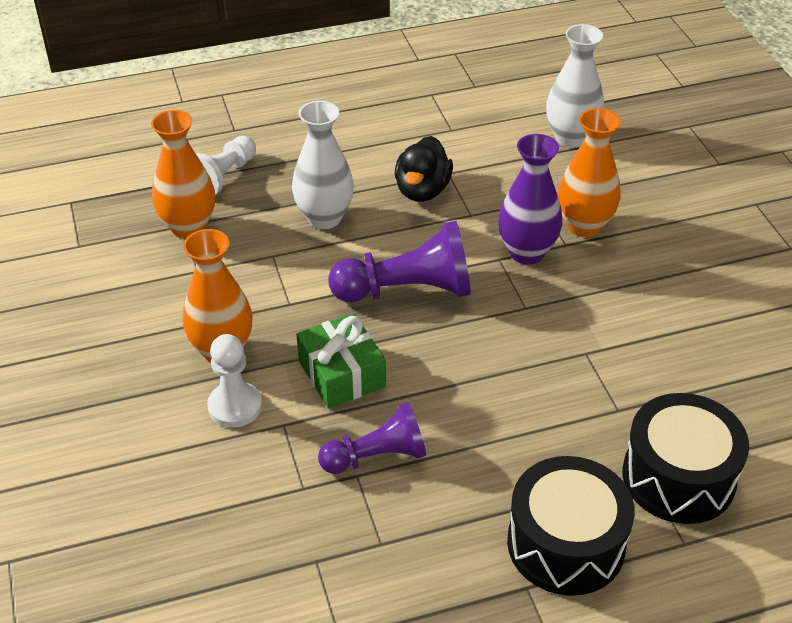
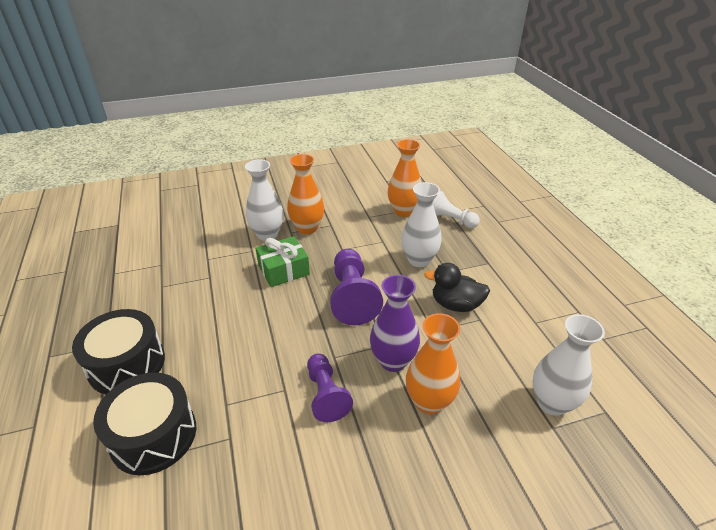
camera: 90 degrees right, 5 degrees down
(235, 406) = (267, 234): white pawn -> white vase
(376, 456) = (219, 284): purple pawn -> purple pawn (326, 394)

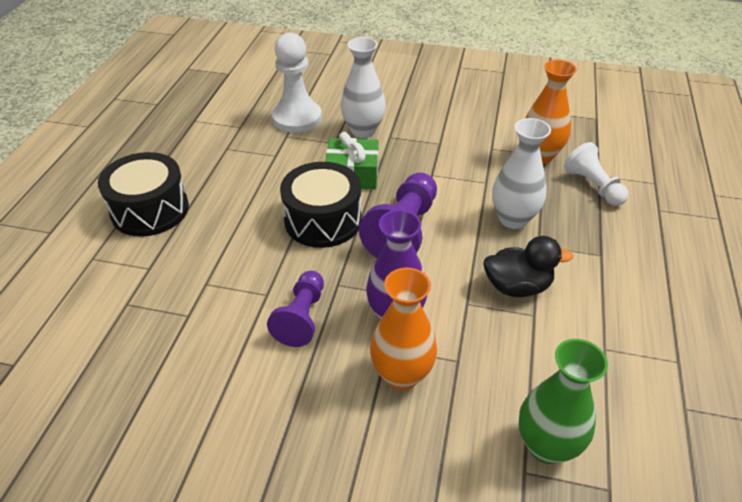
camera: 30 degrees right, 5 degrees up
(154, 435) = (130, 282): black drum -> black drum (323, 220)
(206, 242) = (297, 118): none -> white pawn
(307, 228) = (410, 138): orange vase -> none
(455, 305) = (517, 286): black duck -> black duck turned 135 degrees clockwise
(552, 403) = (546, 445): white vase -> green vase

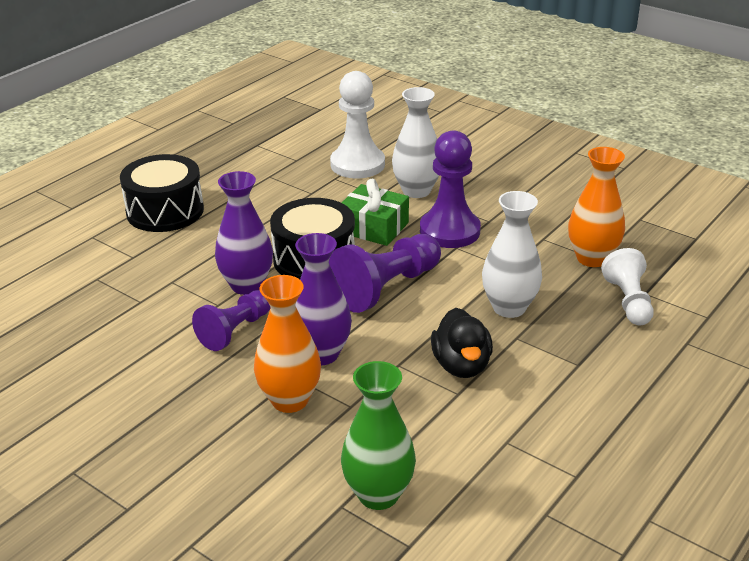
camera: 25 degrees right, 10 degrees down
(280, 265) = (247, 285): none -> purple vase
(416, 161) = (449, 231): none -> purple pawn
(517, 286) = (461, 365): black duck -> black duck turned 60 degrees clockwise

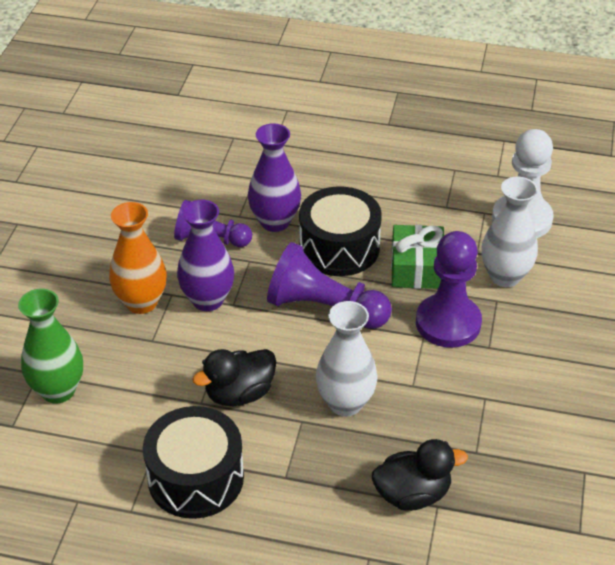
camera: 65 degrees right, 10 degrees up
(165, 211) = (351, 132): black drum -> black drum (196, 478)
(592, 258) = (473, 447): orange vase -> none
(628, 301) = (412, 494): white pawn -> black duck

